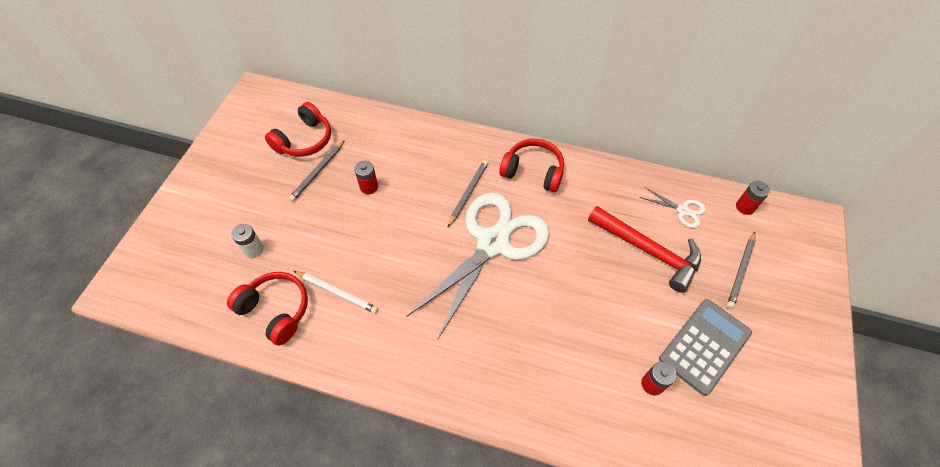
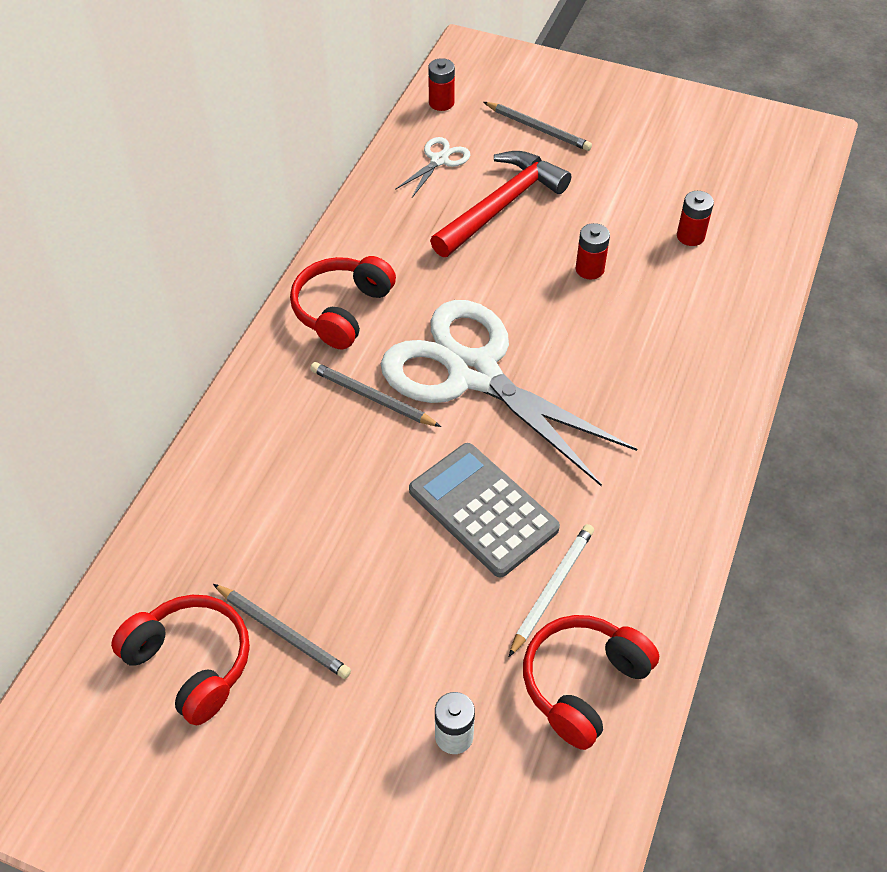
camera: 85 degrees left, 5 degrees down
(369, 187) = (334, 544): red battery -> red battery (589, 269)
(704, 346) = (640, 182): grey calculator -> grey calculator (483, 510)

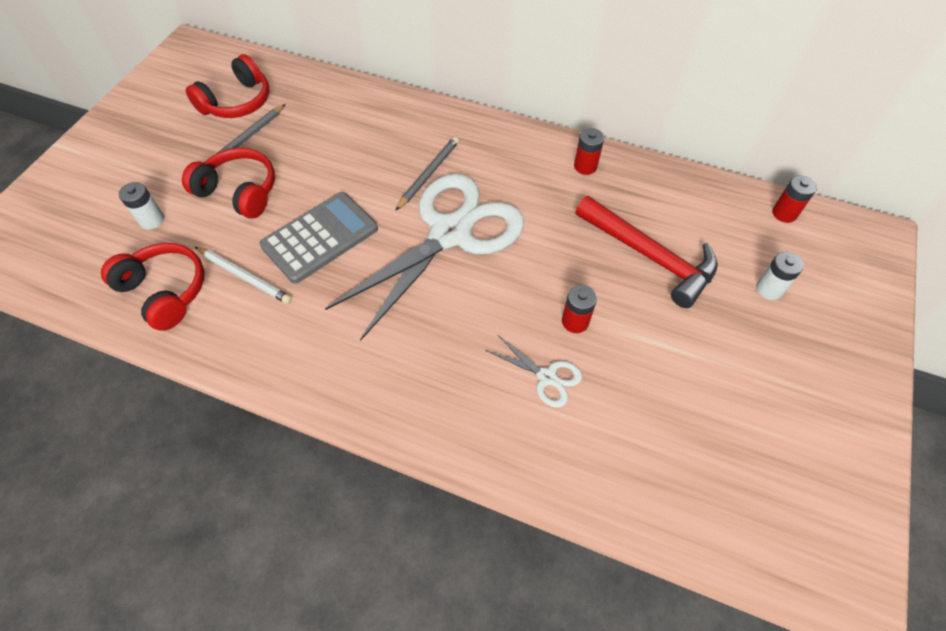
camera: 90 degrees right, 5 degrees up
(342, 310) = (514, 155): red headphones -> red headphones (239, 191)
(439, 160) = (701, 212): white scissors -> white scissors (547, 377)
(538, 129) = (769, 289): grey pencil -> white battery
(690, 236) = (633, 416): red battery -> red battery (585, 166)

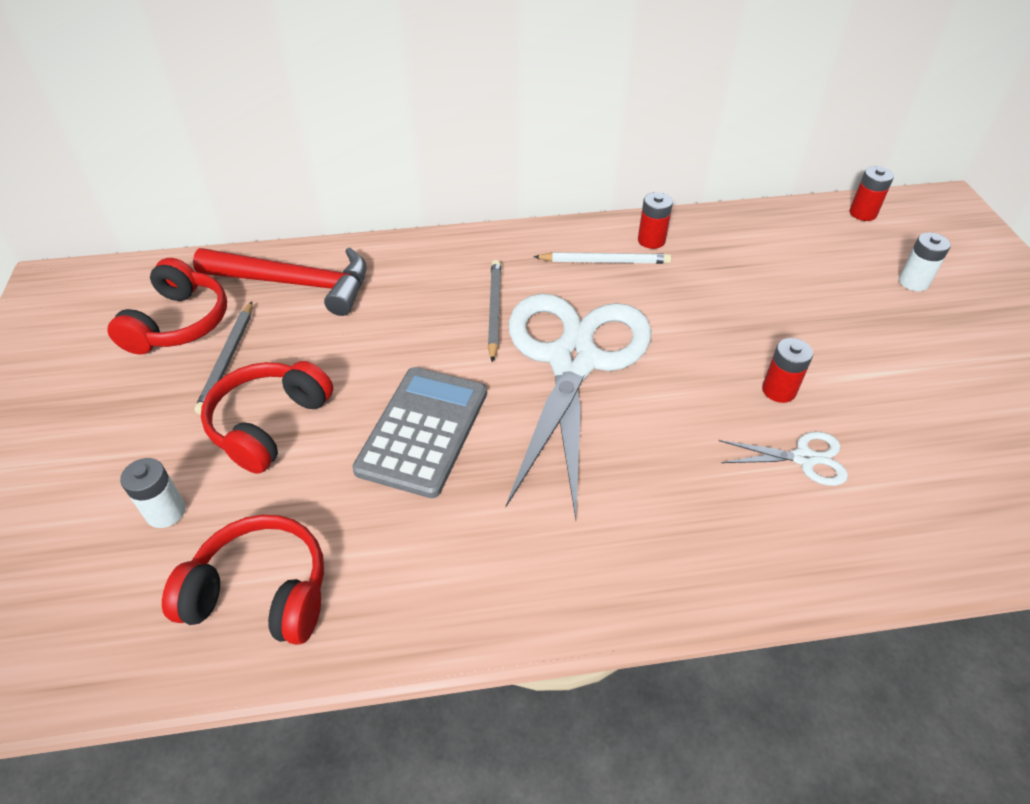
camera: 30 degrees left, 10 degrees down
(239, 191) = (269, 424): red headphones -> red headphones turned 60 degrees counterclockwise
(244, 276) = (361, 521): white pencil -> white pencil (604, 261)
(649, 256) = (788, 298): red hammer -> red hammer (295, 284)

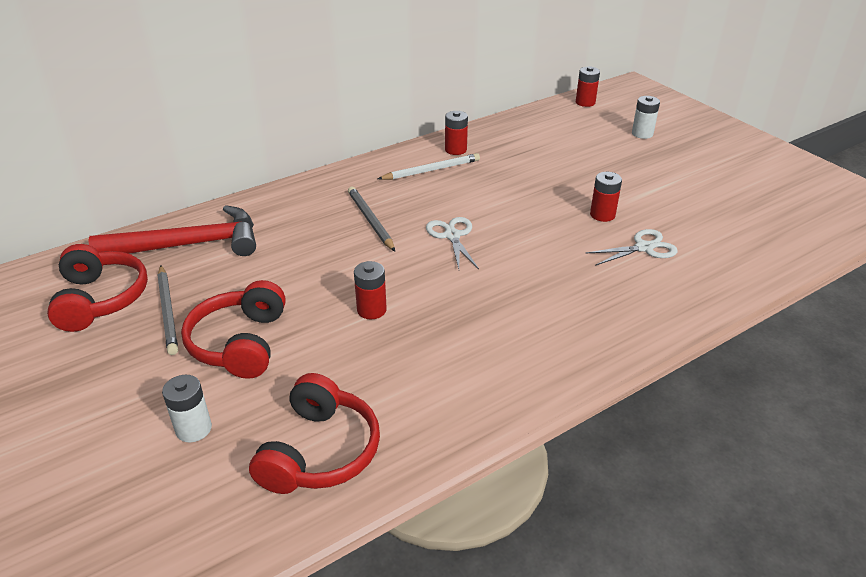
camera: 25 degrees left, 10 degrees down
(261, 592) = (319, 451): red headphones -> red headphones turned 120 degrees clockwise
(423, 431) = (371, 310): grey calculator -> red battery
(572, 361) = (452, 236): white scissors -> white scissors, size x0.40

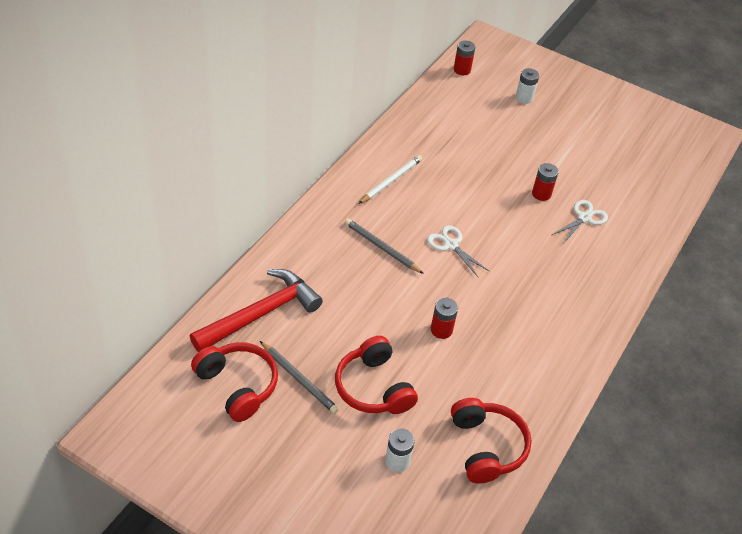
camera: 30 degrees left, 10 degrees up
(455, 150) = (395, 152): red battery -> none

